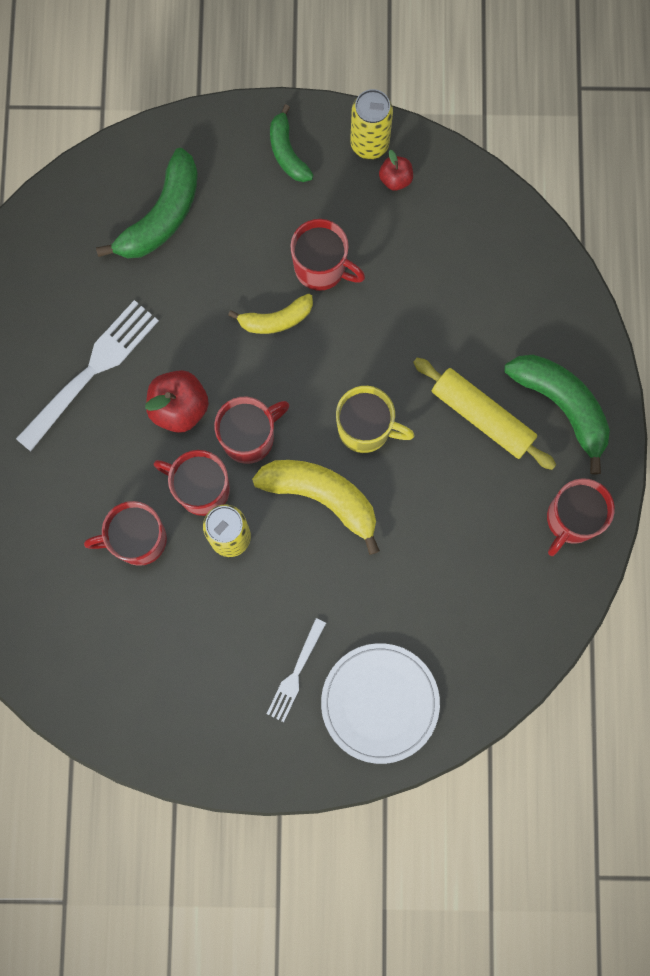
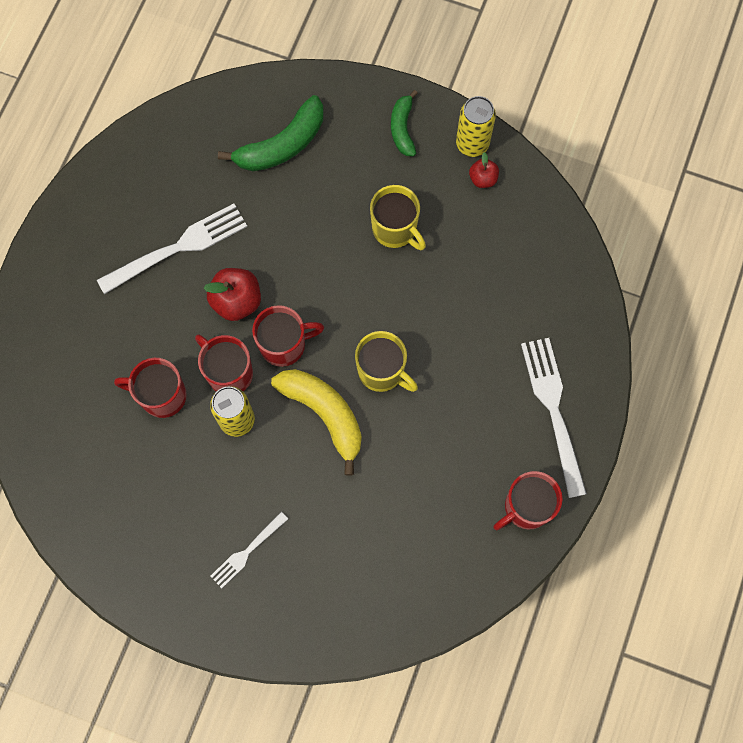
camera: 20 degrees right, 5 degrees down
(276, 319) = (342, 258): yellow banana -> none
(321, 268) = (395, 229): red mug -> yellow mug
(380, 703) = (307, 602): white plate -> none
(482, 416) = (482, 395): yellow rolling pin -> none
(562, 405) = (553, 410): green banana -> white fork

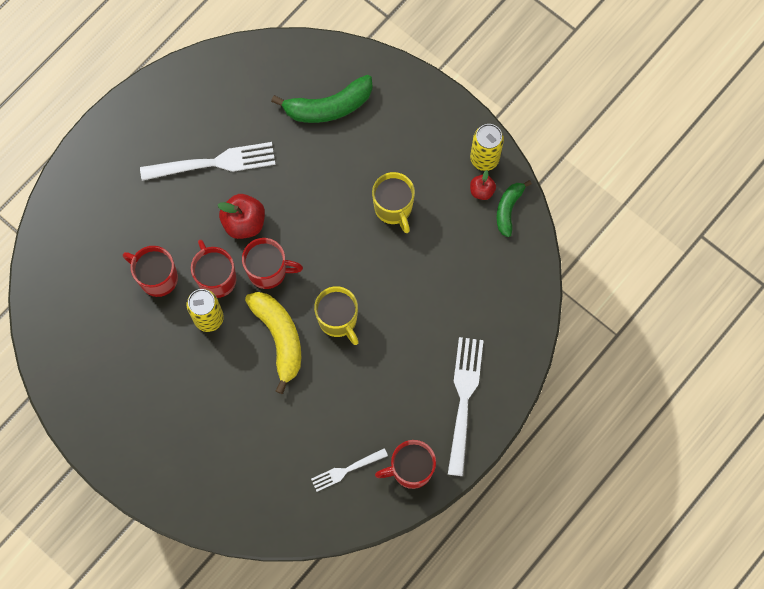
camera: 20 degrees right, 0 degrees up
(247, 551) = (178, 424): white fork -> white fork (346, 470)
(402, 128) = (432, 126): green banana -> green banana (508, 209)

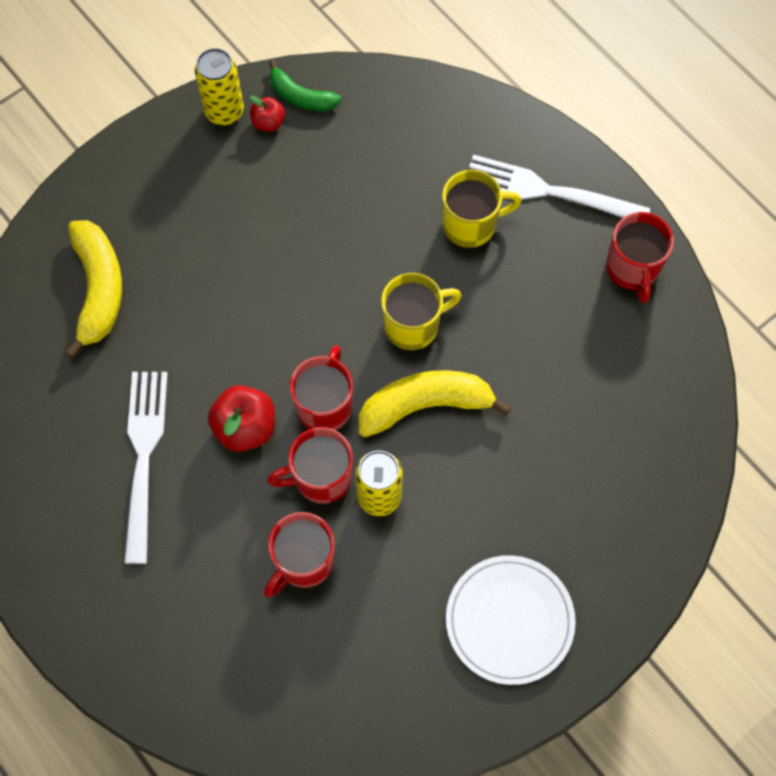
camera: 80 degrees left, 5 degrees down
(136, 417) = (509, 620): none -> white plate
(329, 107) = (99, 289): green banana -> yellow banana
(346, 470) = (624, 347): white fork -> none
(393, 208) = (268, 231): yellow mug -> yellow mug (471, 225)

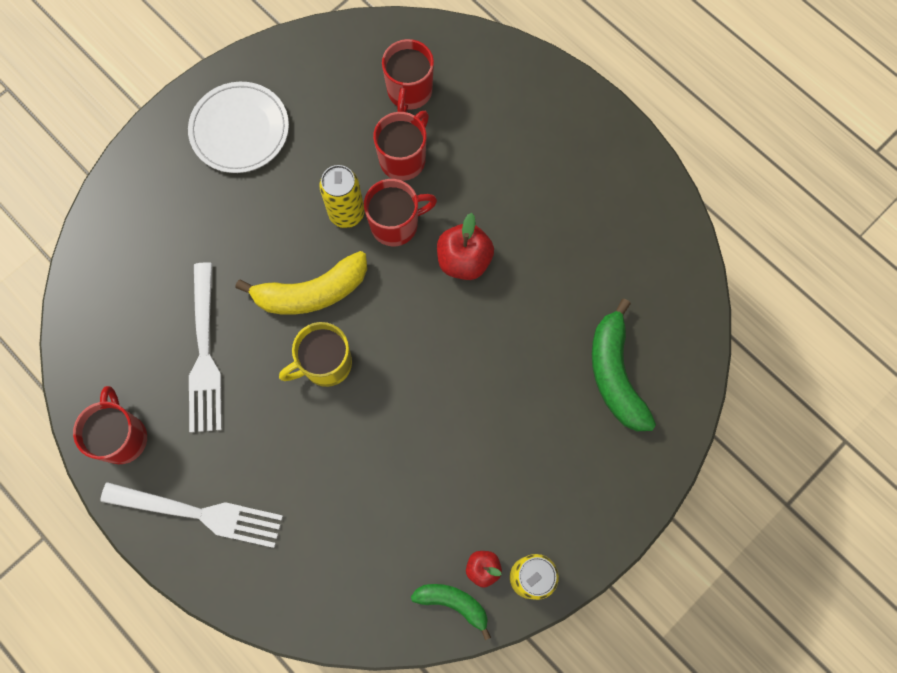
camera: 175 degrees right, 5 degrees up
(99, 289) = (615, 374): yellow banana -> green banana
(144, 456) = (545, 229): white fork -> white fork (205, 354)
(325, 405) = (398, 285): red mug -> red mug (409, 92)
(471, 225) = (275, 470): yellow mug -> none

